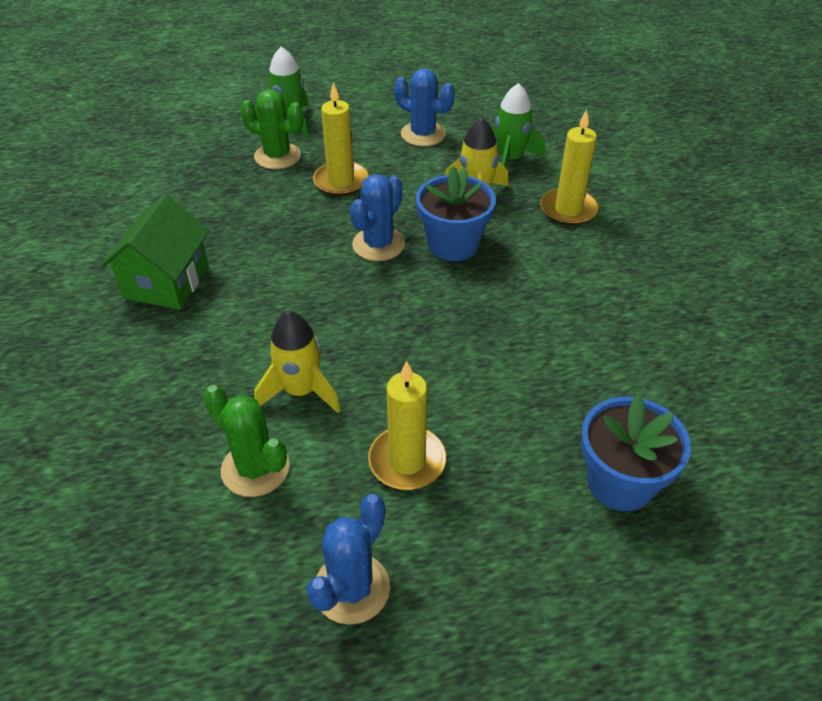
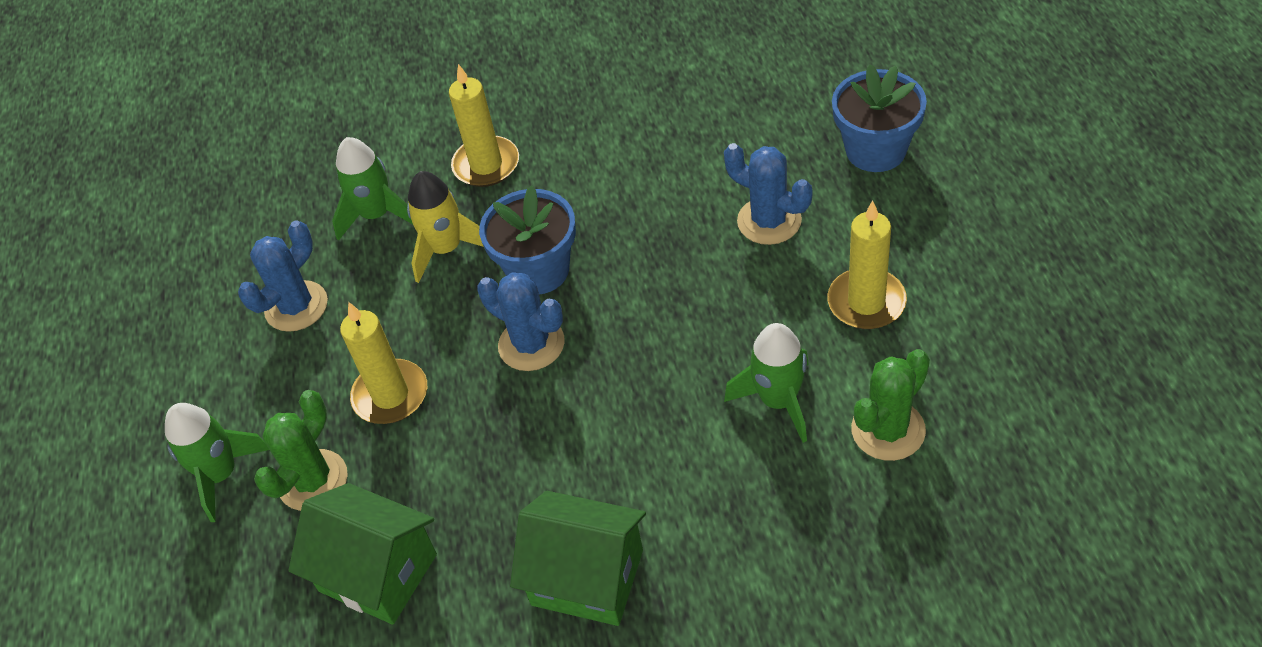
camera: 80 degrees left, 5 degrees up
(201, 189) = (378, 572): none -> green house
(301, 391) = (778, 401): yellow rocket -> green rocket
(351, 588) = (1013, 337): blue cactus -> blue cactus (769, 221)

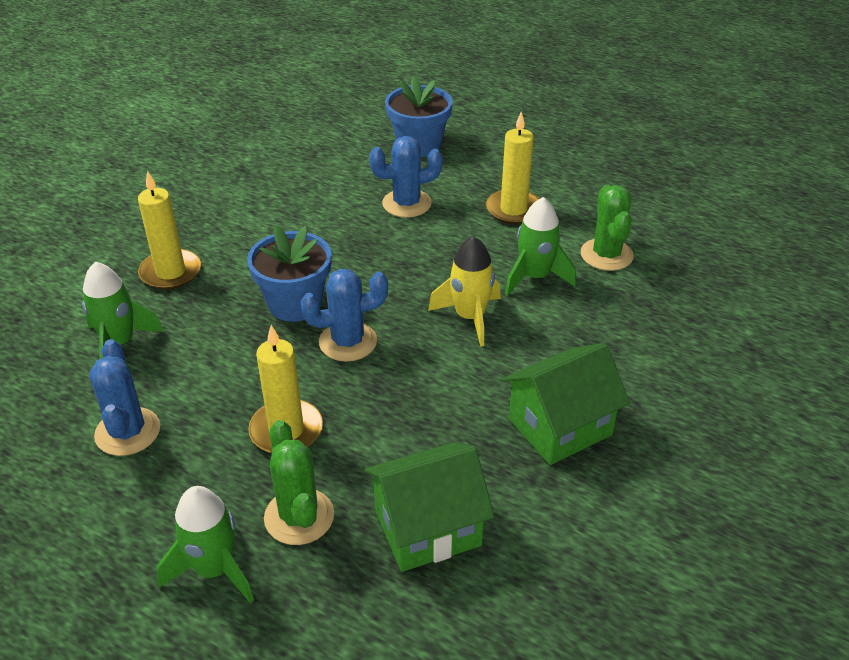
camera: 55 degrees left, 10 degrees down
(446, 249) = (208, 330): yellow rocket -> yellow rocket (470, 317)

